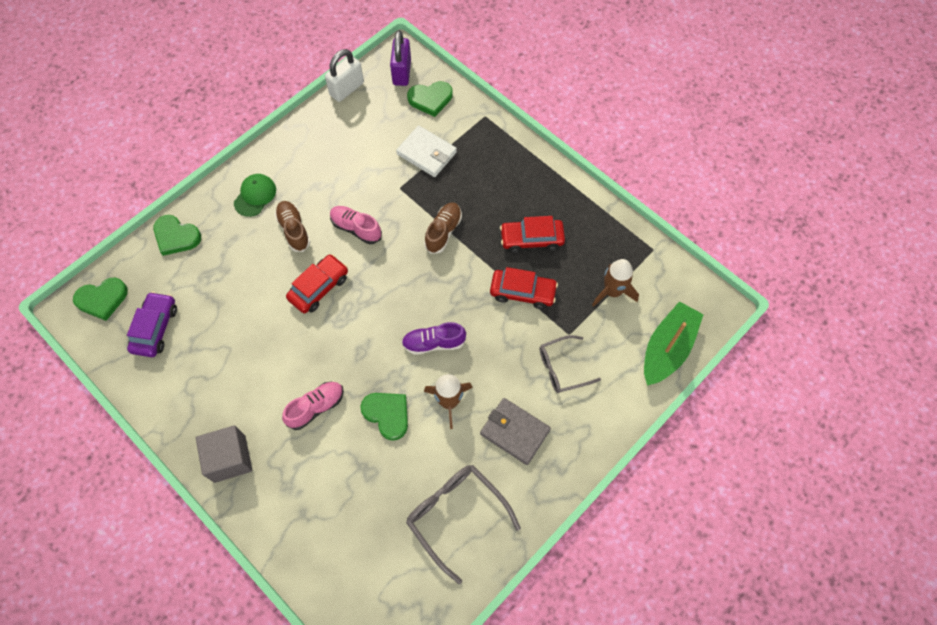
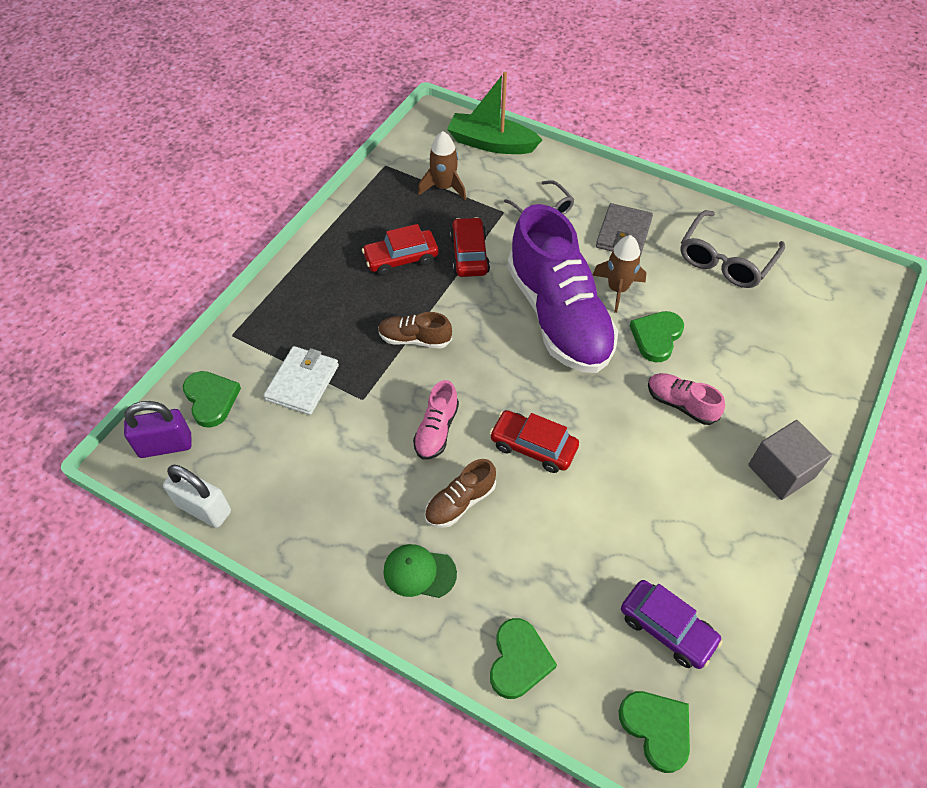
camera: 105 degrees left, 10 degrees down
(155, 328) = (667, 628): purple car -> purple car turned 135 degrees counterclockwise
(434, 343) = (558, 316): purple shoe -> purple shoe, size x2.36
(531, 239) = (401, 259): red car -> red car turned 90 degrees clockwise

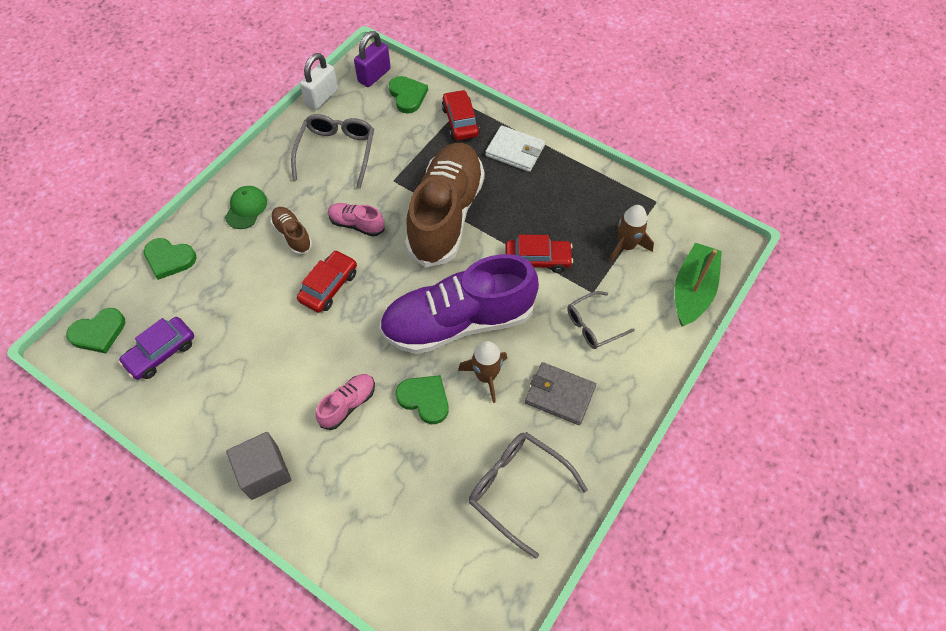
camera: 95 degrees right, 5 degrees up
(165, 445) = (374, 75): purple padlock -> purple padlock turned 45 degrees clockwise
(211, 399) = (407, 96): green heart -> green heart turned 90 degrees counterclockwise
(302, 383) = (414, 145): white wallet -> white wallet (515, 151)
(314, 472) = (336, 153): none -> grey glasses
(401, 259) = (535, 209): red car -> red car (460, 121)
(415, 339) = (446, 215): brown shoe -> brown shoe, size x2.36

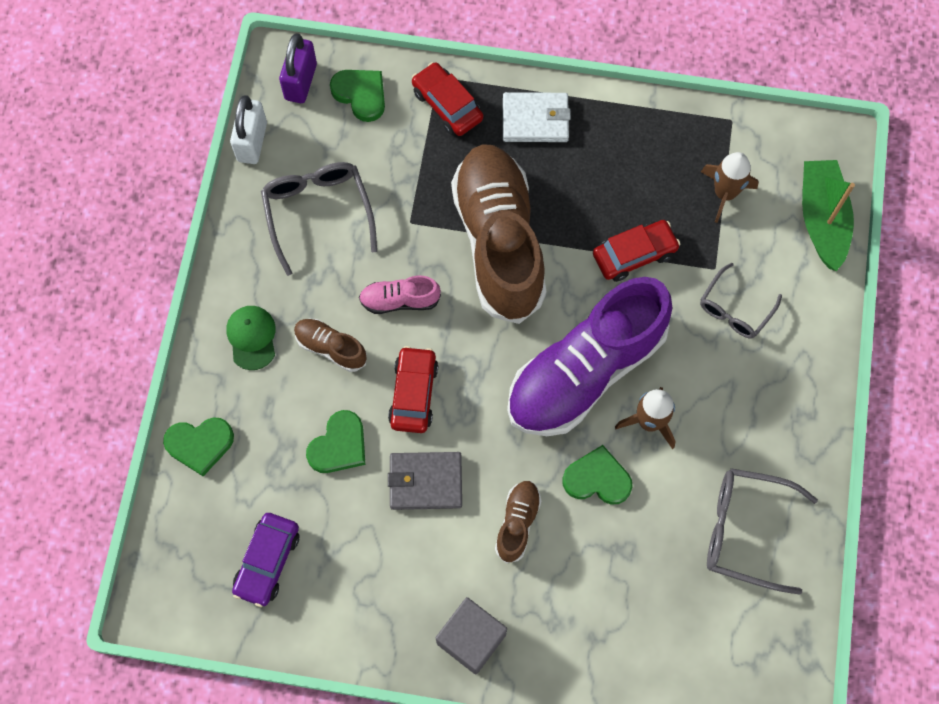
camera: 25 degrees left, 10 degrees up
(99, 332) = (176, 572): green heart -> green heart (339, 445)
(348, 404) = (517, 523): pink shoe -> brown shoe
(560, 395) = (738, 407): grey wallet -> grey wallet (425, 481)

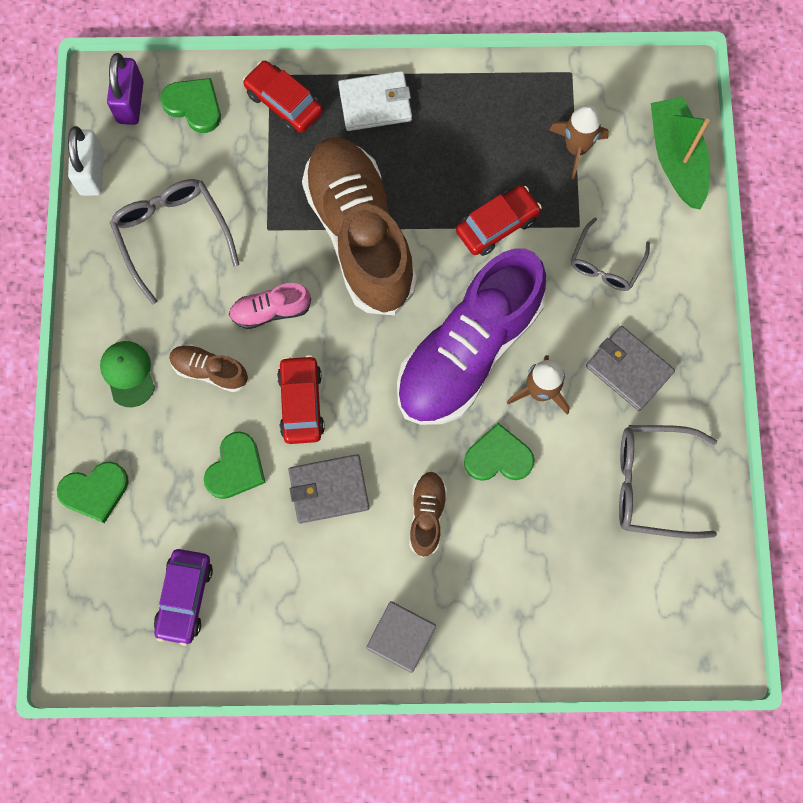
camera: 10 degrees left, 5 degrees up
(741, 415) = (629, 369): none -> grey wallet

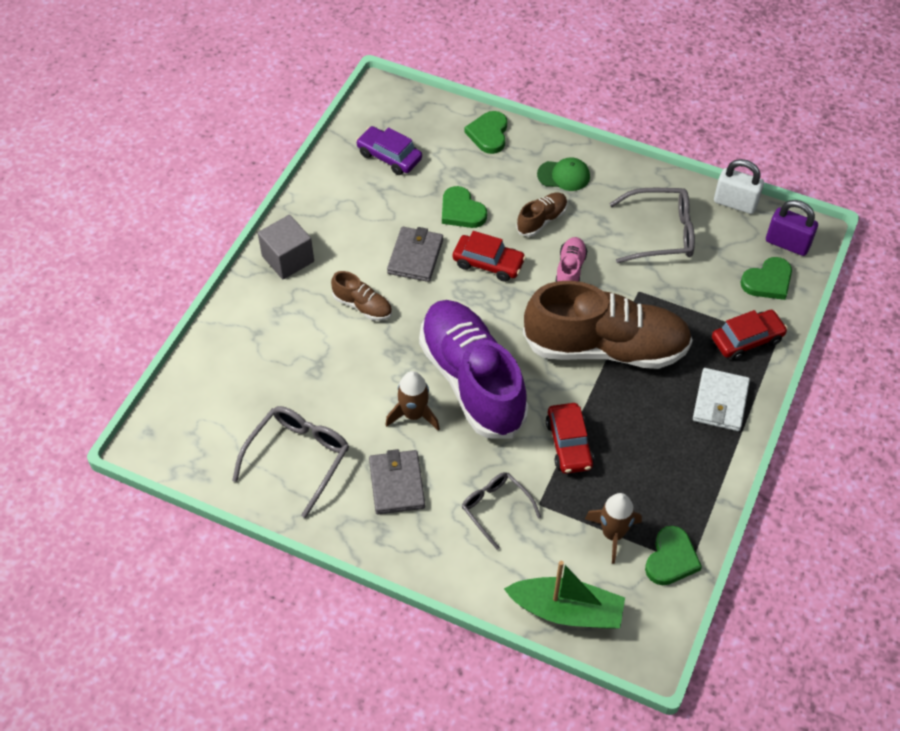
camera: 115 degrees right, 20 degrees down
(498, 457) = (379, 366): green heart -> green heart (671, 559)
(629, 369) = (397, 484): grey wallet -> grey wallet turned 75 degrees counterclockwise

